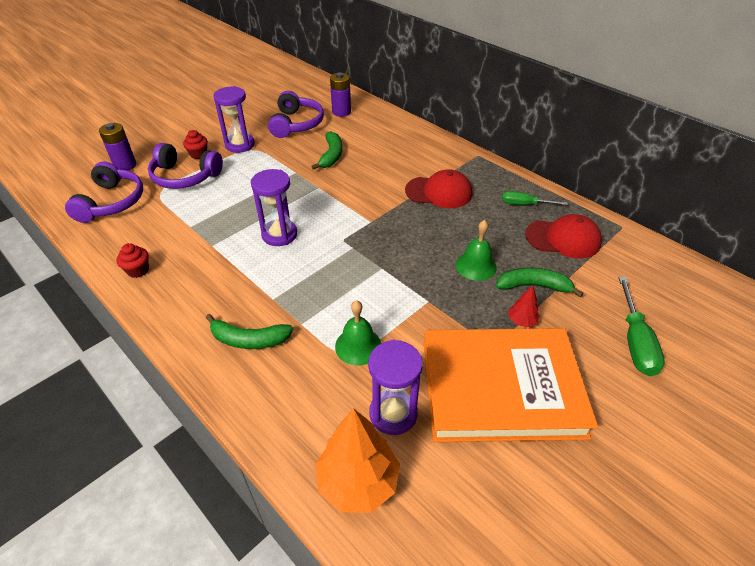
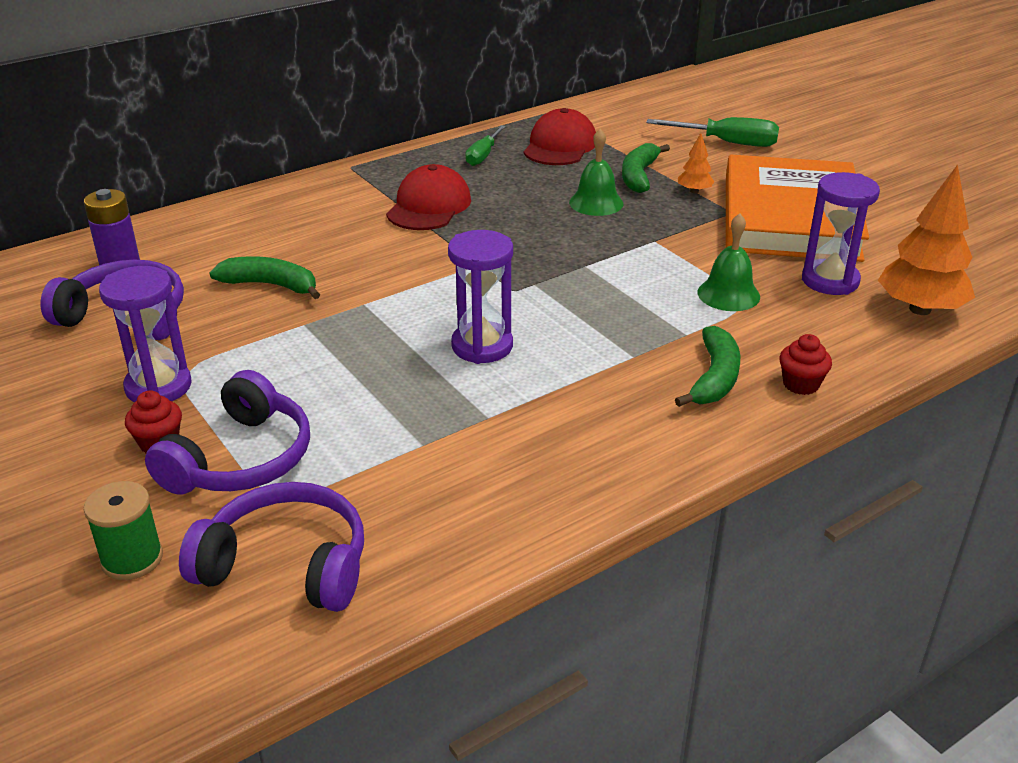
camera: 80 degrees left, 10 degrees down
(125, 165) = (132, 559): purple battery -> green spool
(138, 270) = (535, 502): red cupcake -> red cupcake (801, 384)
(521, 321) = (694, 191): red tree -> orange tree

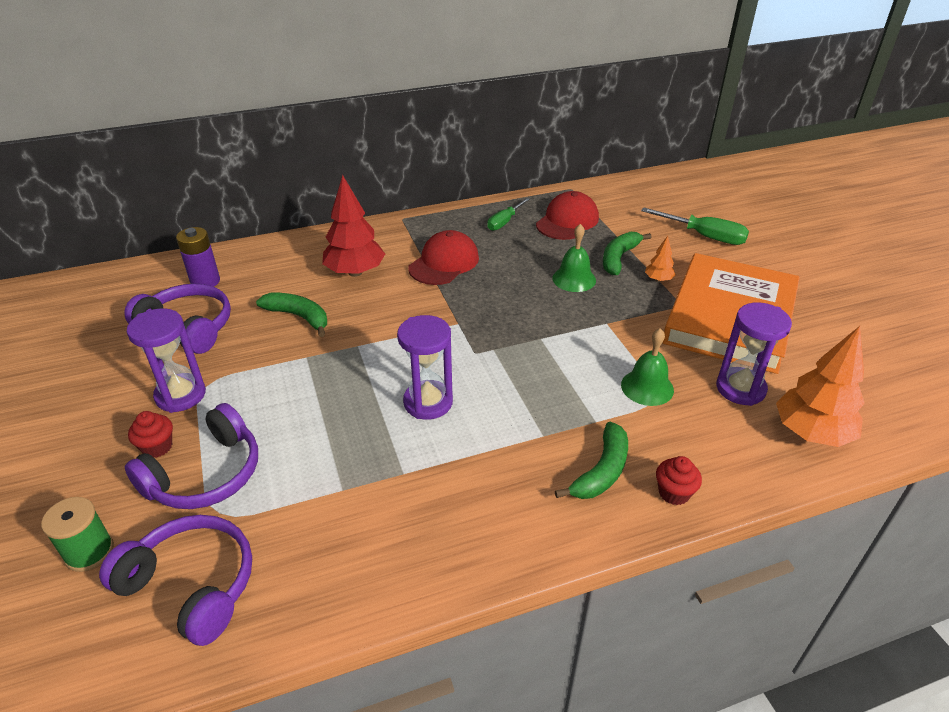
camera: 15 degrees right, 5 degrees up
(319, 230) = (355, 272): none -> red tree

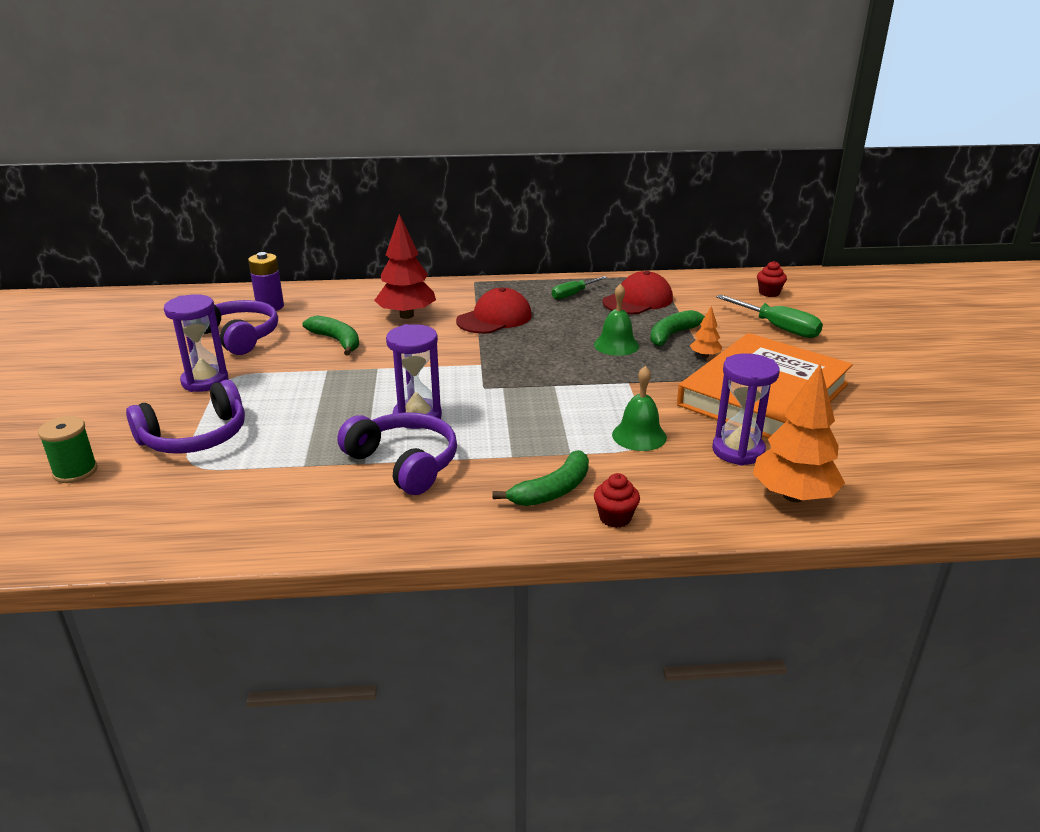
camera: 15 degrees right, 10 degrees down
(157, 447) = (166, 413): red cupcake -> red cupcake (769, 293)
(191, 585) = (142, 507): purple headphones -> purple headphones (404, 463)

